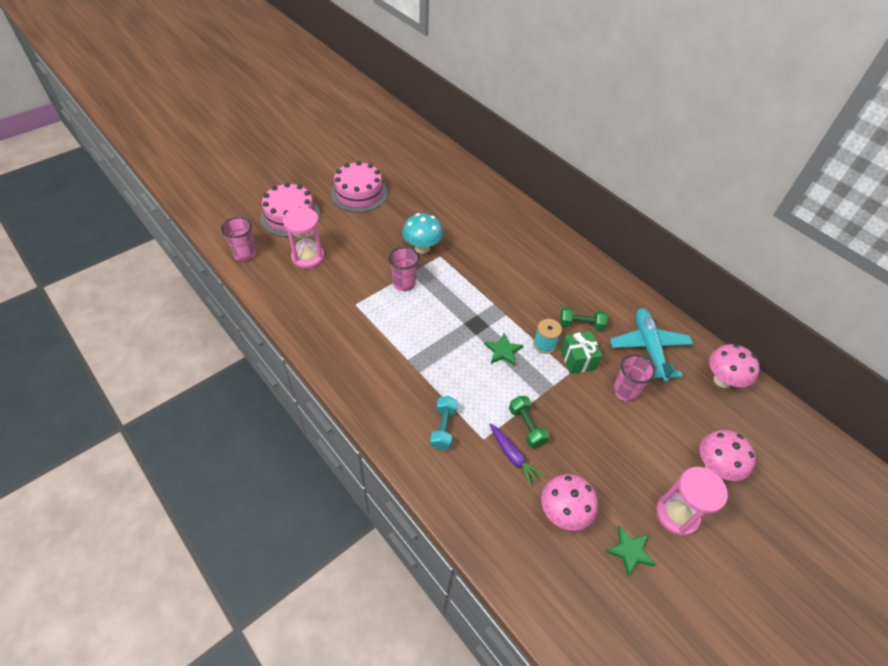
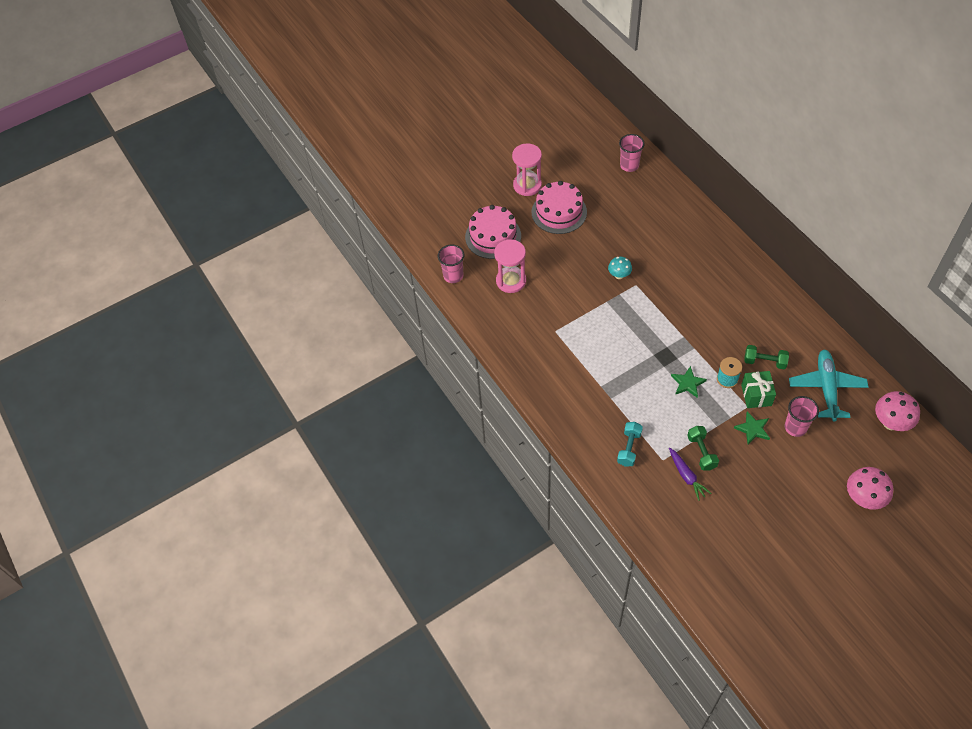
camera: 15 degrees right, 5 degrees up
(404, 284) = (600, 312): pink cup -> pink cup (629, 165)
(422, 248) = (619, 275): turquoise mushroom -> turquoise mushroom, size x0.62
(563, 513) = (723, 524): pink mushroom -> none
(630, 551) = (775, 557): green star -> green star (752, 429)
(677, 514) = (821, 533): pink hourglass -> pink hourglass (527, 185)

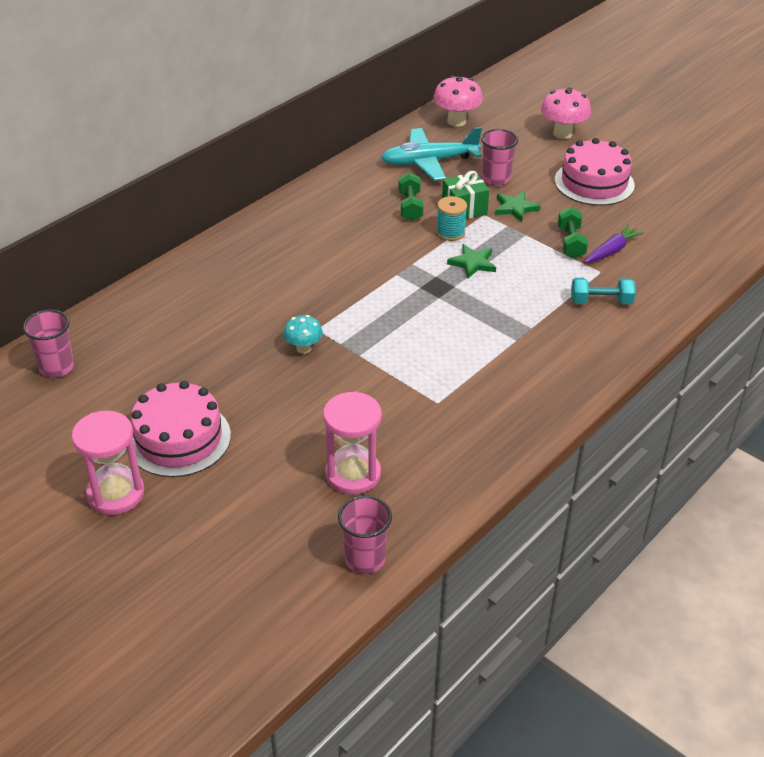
camera: 110 degrees left, 15 degrees down
(493, 236) = (254, 519): pink cake -> pink cake (594, 182)
(701, 452) = (571, 243): green dumbbell -> green dumbbell turned 60 degrees counterclockwise

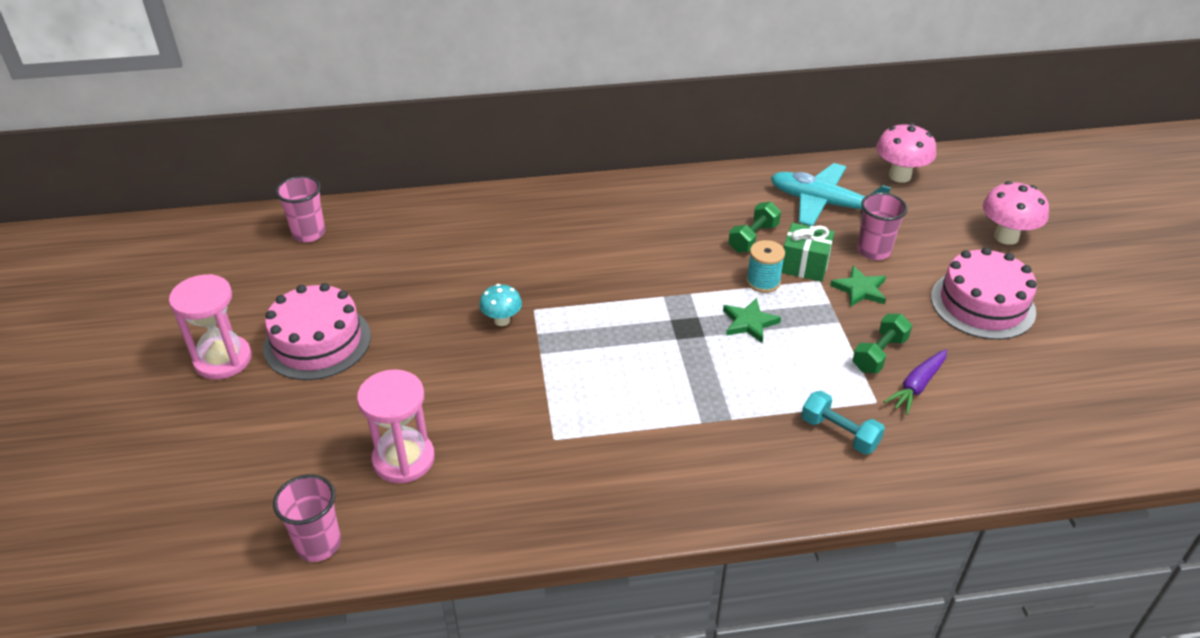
camera: 40 degrees right, 0 degrees up
(612, 251) = (917, 386): purple carrot -> purple carrot turned 135 degrees clockwise

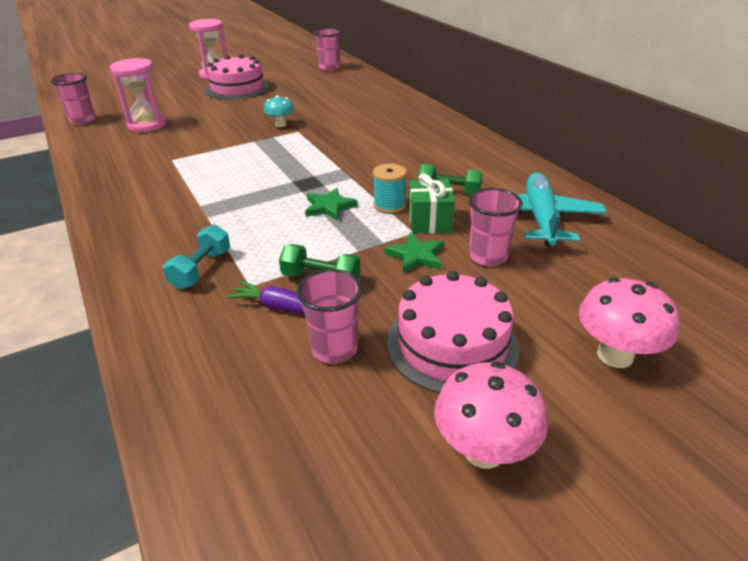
camera: 70 degrees right, 5 degrees down
(899, 176) = (650, 258): pink mushroom -> pink mushroom (483, 450)
(977, 366) = (334, 349): none -> pink cup

